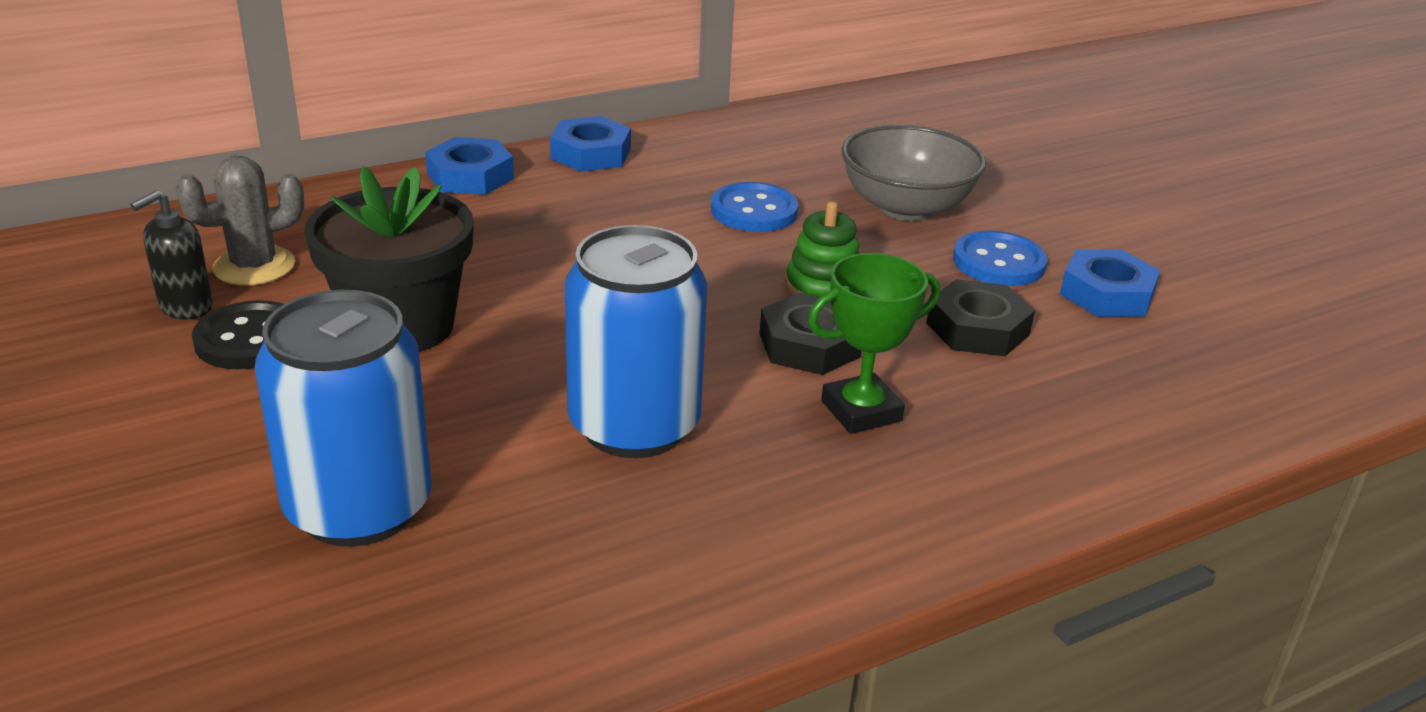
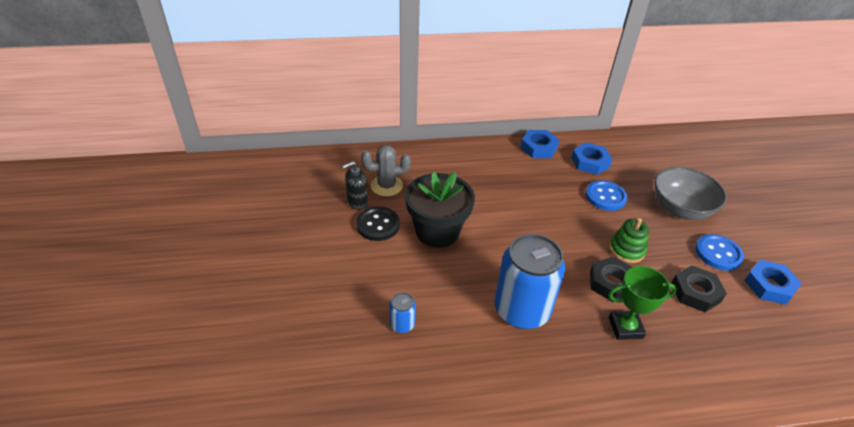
camera: 20 degrees right, 10 degrees up
(359, 507) = (402, 324): blue can -> blue can, size x0.43
(470, 176) = (483, 151): blue nut -> blue nut (590, 162)

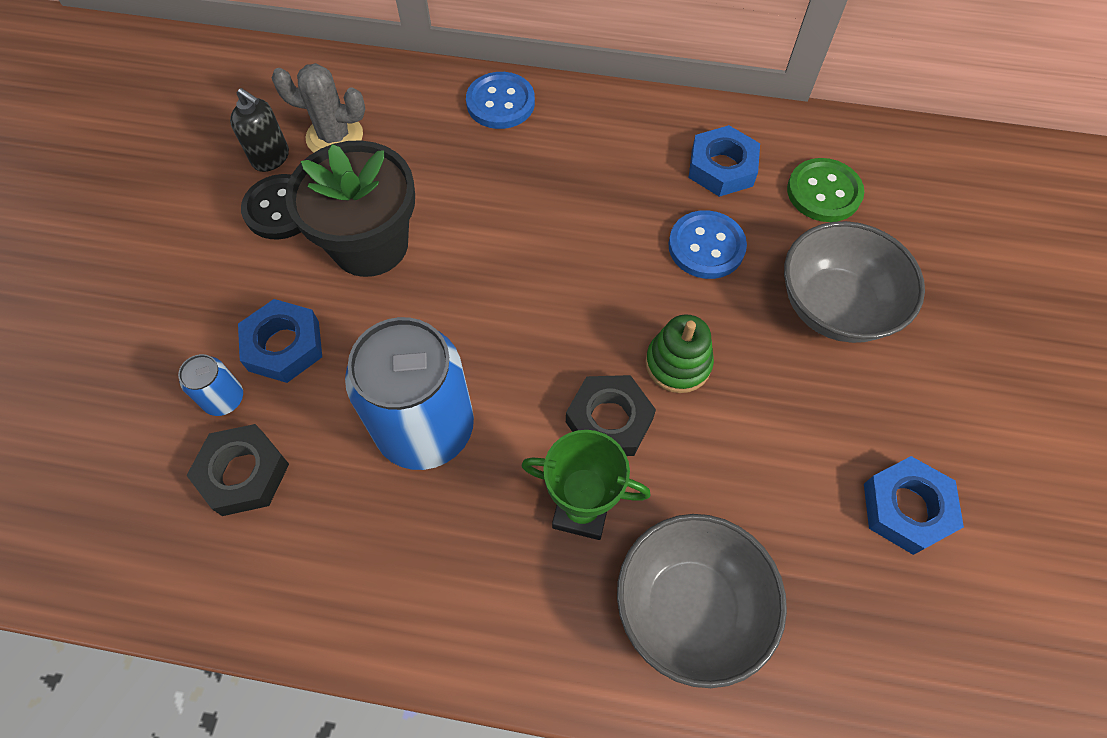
camera: 20 degrees right, 20 degrees up
(357, 202) = (271, 158): black soap dispenser -> black soap dispenser turned 135 degrees counterclockwise
(538, 148) = (643, 116): blue nut -> blue nut (284, 346)
(642, 163) = (823, 192): none -> green button
(695, 292) = (752, 481): black nut -> black nut (243, 473)
(706, 357) = (690, 607): none -> grey bowl
(718, 253) = (849, 416): blue button -> blue button (500, 103)

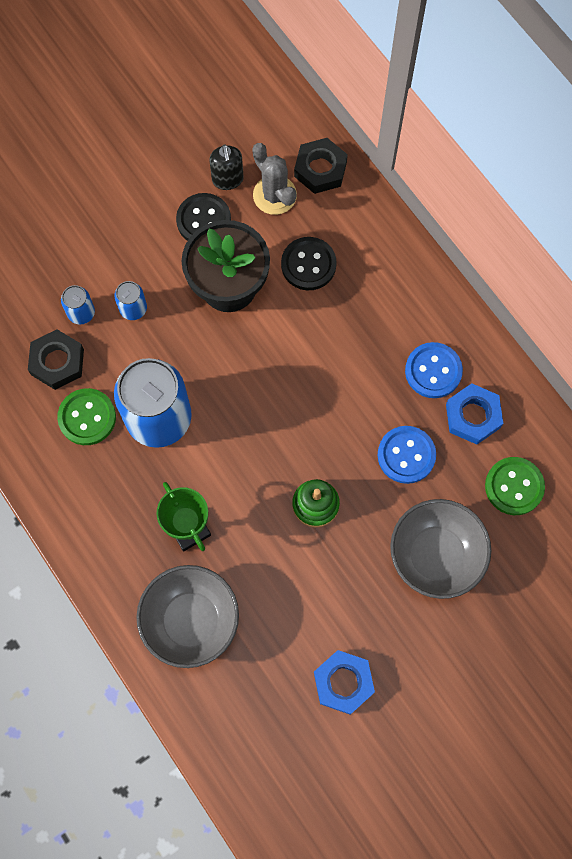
camera: 45 degrees right, 10 degrees up
(284, 346) = (133, 308): blue nut -> blue can
(339, 501) = (87, 417): none -> green button
(431, 167) = (308, 264): none -> black button
(500, 103) = (391, 255): blue button -> blue button (433, 371)
(609, 420) = (249, 500): black nut -> black nut (320, 169)

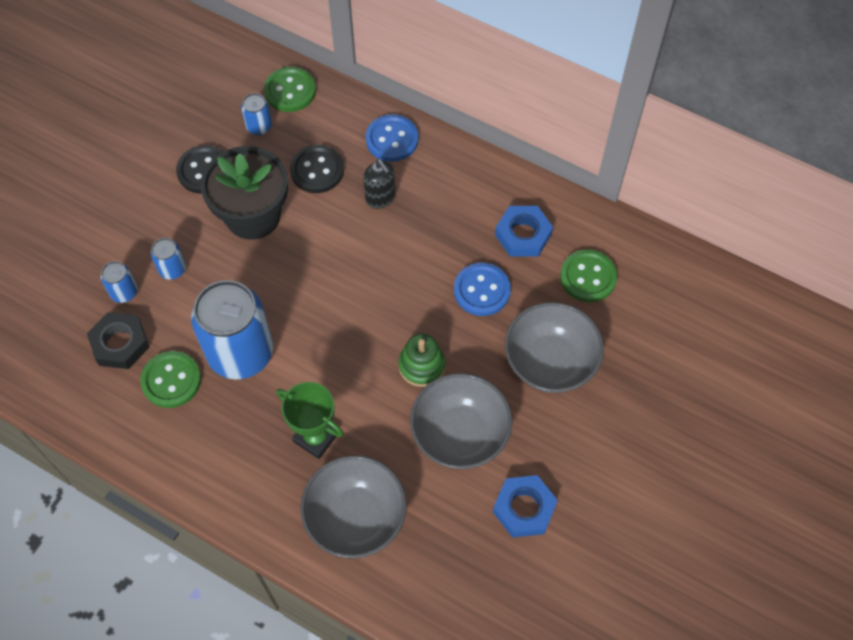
camera: 25 degrees left, 10 degrees down
(227, 179) = (210, 130): black soap dispenser -> black soap dispenser (380, 198)
(274, 195) = (259, 126): grey cactus -> blue can
(319, 586) = (460, 434): none -> grey bowl
(320, 169) = (290, 91): black nut -> green button
(433, 371) = (470, 212): blue button -> blue button (392, 139)

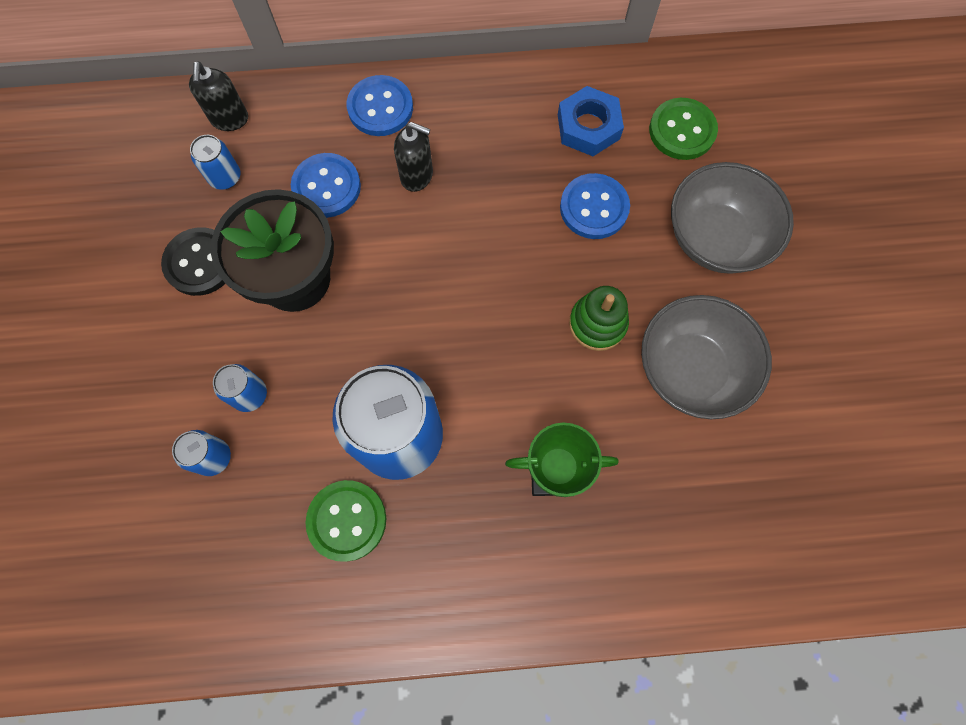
camera: 35 degrees left, 10 degrees up
(120, 344) = (255, 519): black nut -> none
(290, 91) = (230, 119): green button -> black soap dispenser
(317, 170) = (326, 187): black button -> blue button
(356, 518) = (660, 530): grey bowl -> none
(524, 508) = (809, 402): blue nut -> none

